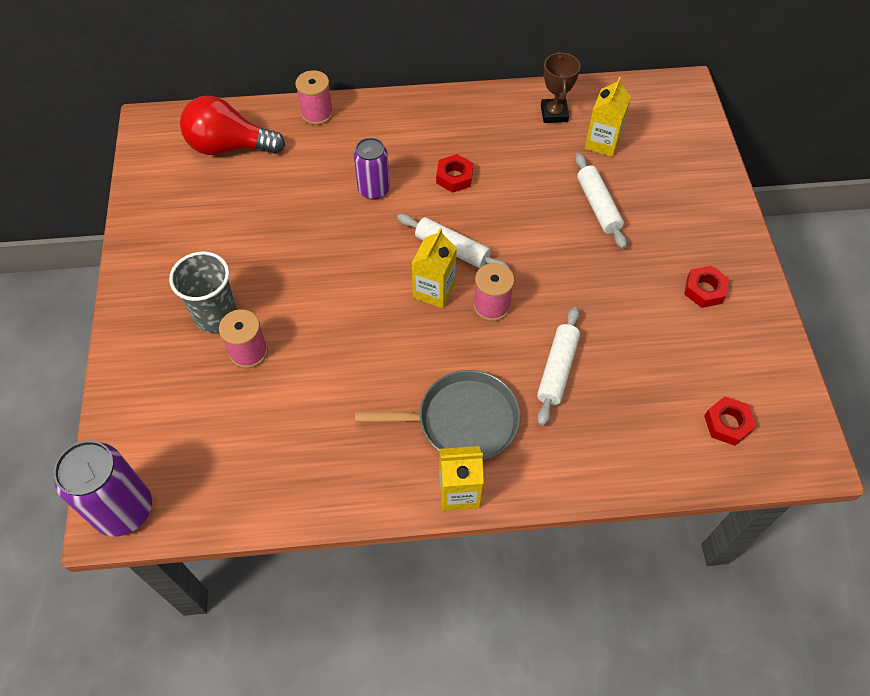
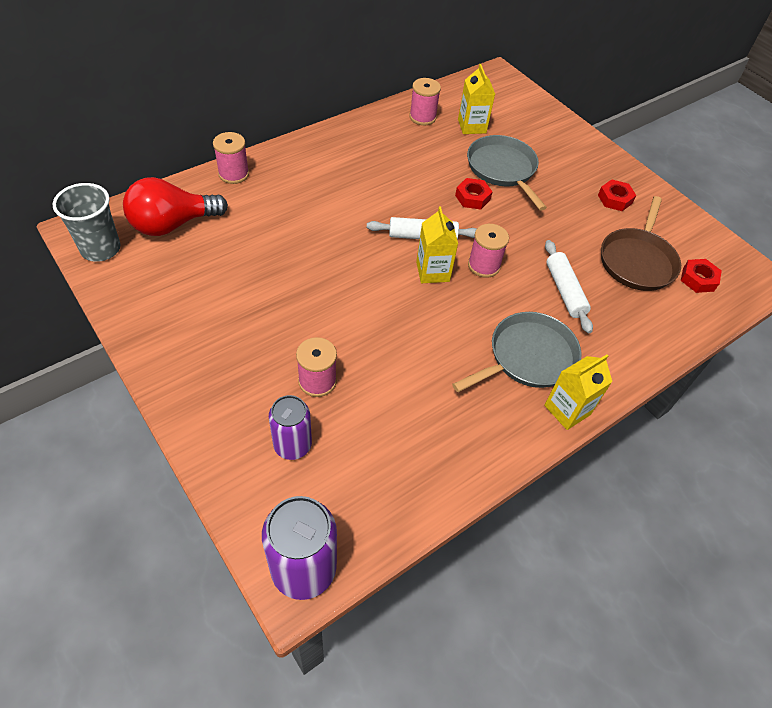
camera: 35 degrees left, 5 degrees down
(216, 315) = (265, 364): grey cup -> grey cup (100, 249)
(373, 189) = (326, 215): purple can -> purple can (292, 445)
(454, 177) = (383, 184): red nut -> red nut (472, 197)
(554, 114) = (422, 117): brown trophy -> pink spool
(598, 206) = (502, 169): white rolling pin -> grey pan
(670, 372) = (637, 261): none -> brown pan

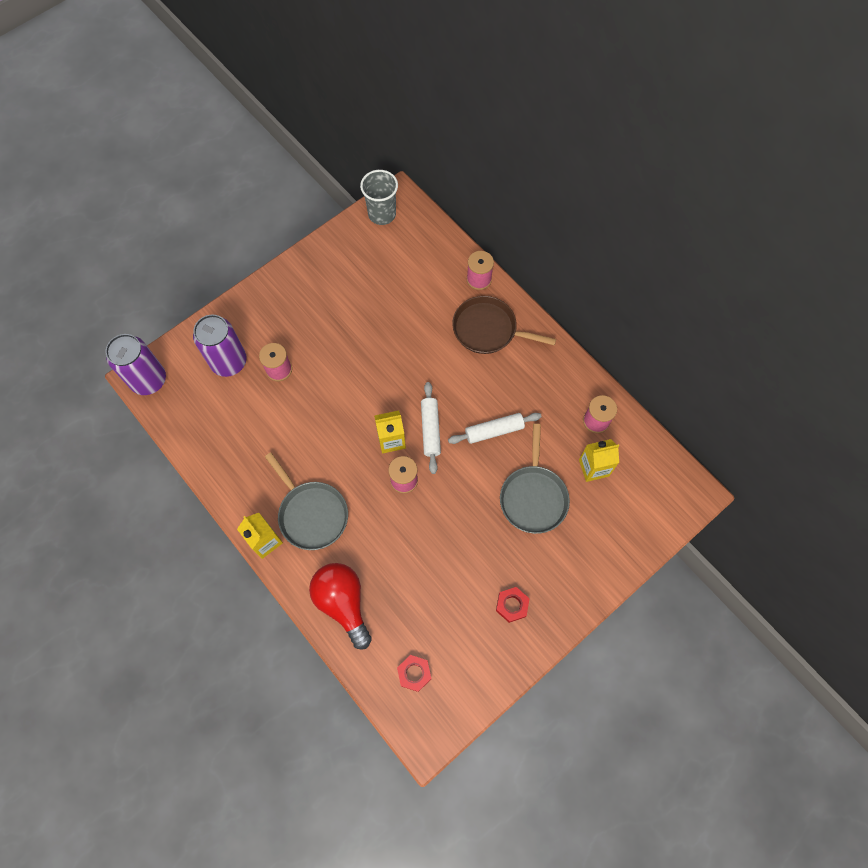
camera: 90 degrees right, 15 degrees up
(172, 224) = (413, 251): red light bulb -> red light bulb (343, 603)
(292, 445) = (229, 362): purple can -> purple can, size x1.53
(472, 197) = (487, 470): red nut -> none
(502, 169) = (533, 497): grey pan -> grey pan turned 120 degrees clockwise
(565, 291) = (384, 547): white rolling pin -> white rolling pin (494, 431)
(637, 261) = (429, 617): brown pan -> brown pan (488, 329)

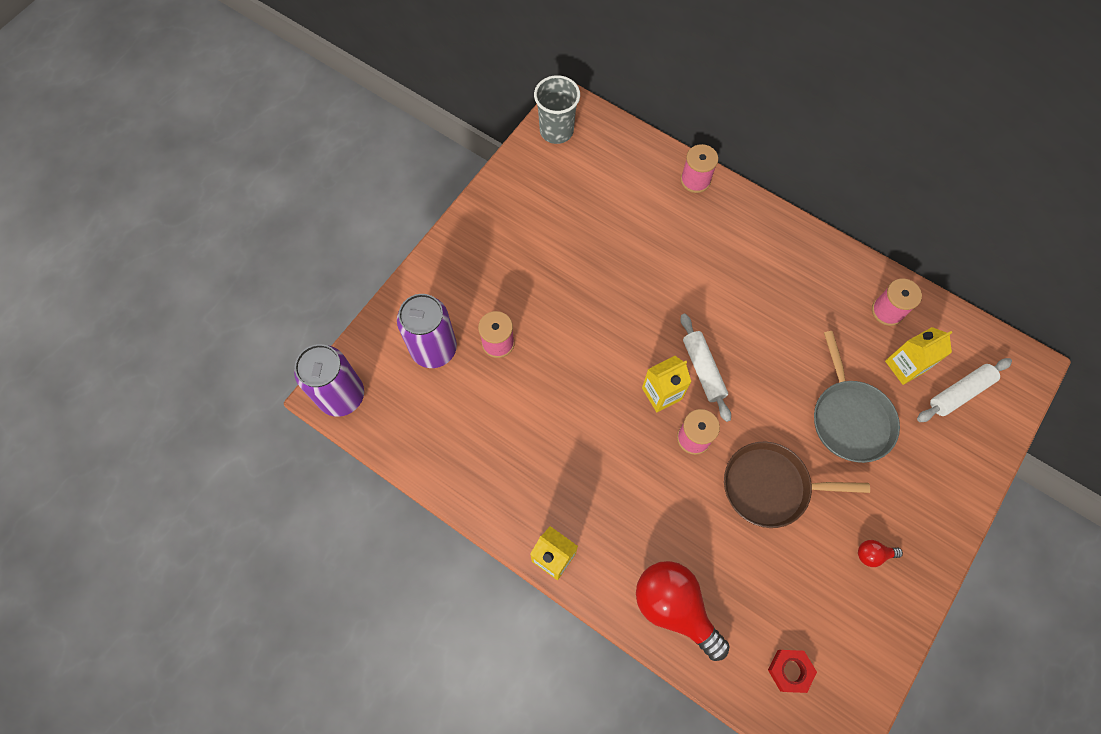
camera: 15 degrees left, 0 degrees up
(311, 514) = (598, 508): grey pan -> none
(488, 329) = (726, 236): brown pan -> brown pan (770, 487)
(494, 431) = (777, 352): white rolling pin -> white rolling pin (960, 393)
(512, 605) = (873, 554): red nut -> red light bulb

